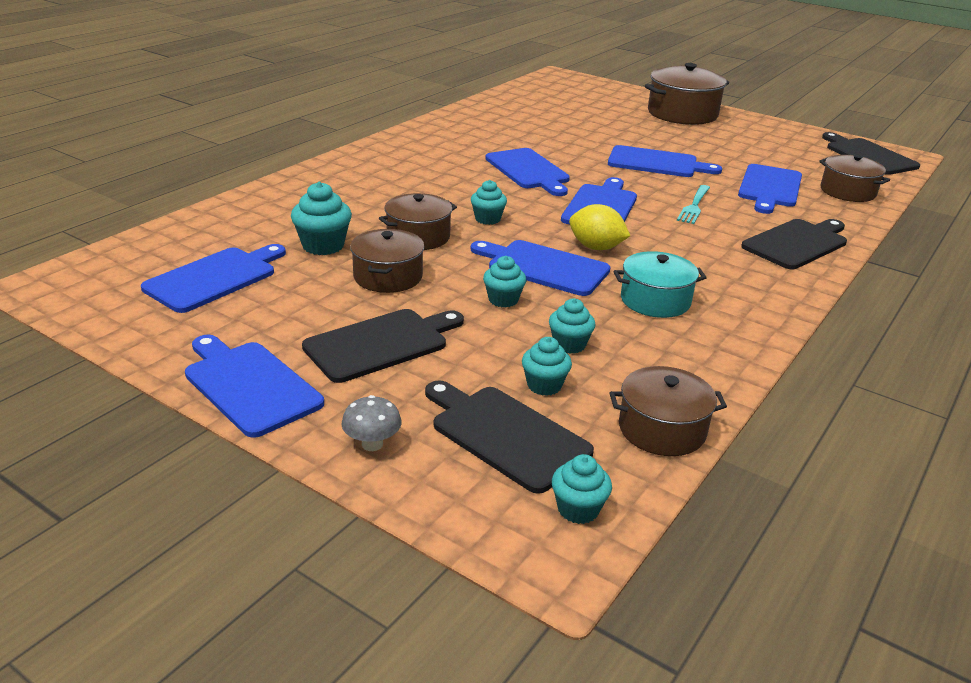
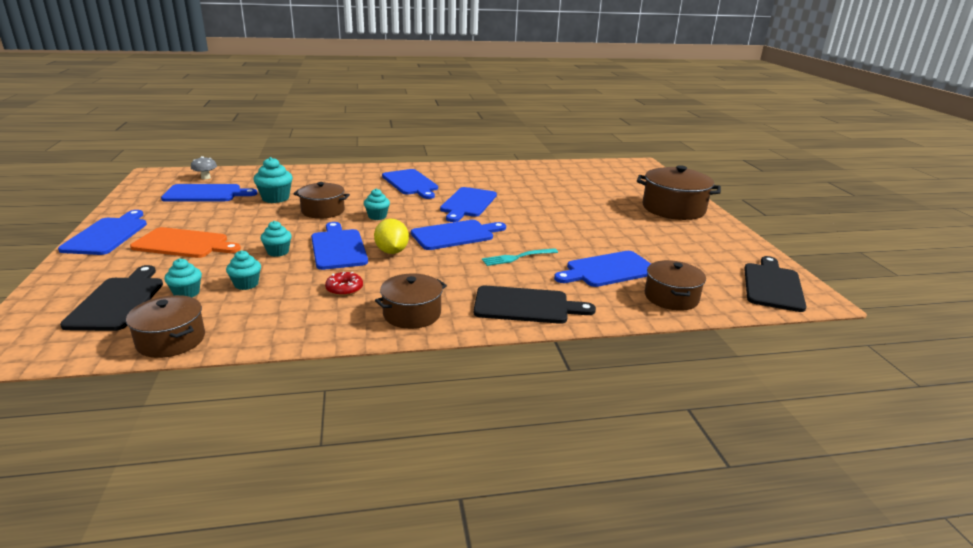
camera: 45 degrees right, 5 degrees down
(372, 444) = (76, 276): grey mushroom -> grey mushroom (205, 178)
(381, 344) = (184, 244): black cutting board -> orange cutting board
(388, 277) = (263, 221): brown pot -> brown pot (412, 314)
(578, 509) = (53, 344): turquoise cupcake -> none
(655, 300) = (344, 289): turquoise pot -> red donut
(657, 163) = (564, 227): blue cutting board -> blue cutting board (411, 183)

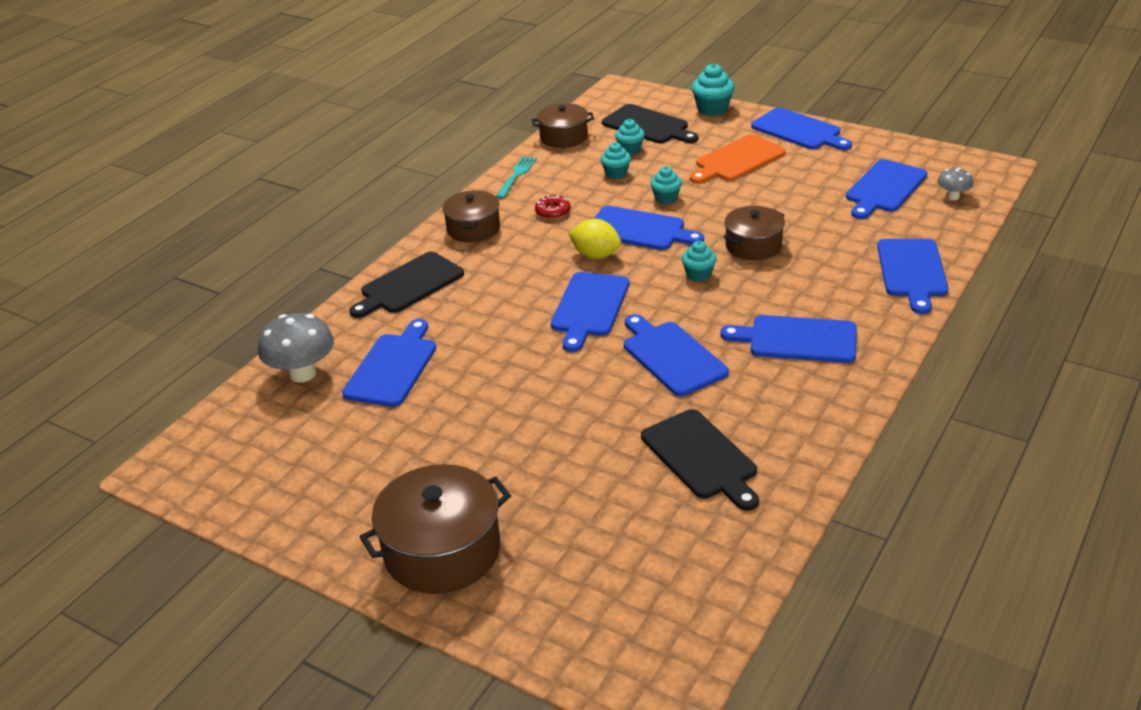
camera: 135 degrees right, 10 degrees up
(275, 198) = (827, 226): turquoise cupcake -> turquoise cupcake (712, 109)
(311, 174) = (912, 271): none -> blue cutting board
(518, 257) = (491, 323): turquoise fork -> turquoise fork (516, 176)
(671, 297) = (303, 373): brown pot -> grey mushroom
(772, 285) = (214, 463): black cutting board -> black cutting board (701, 457)

